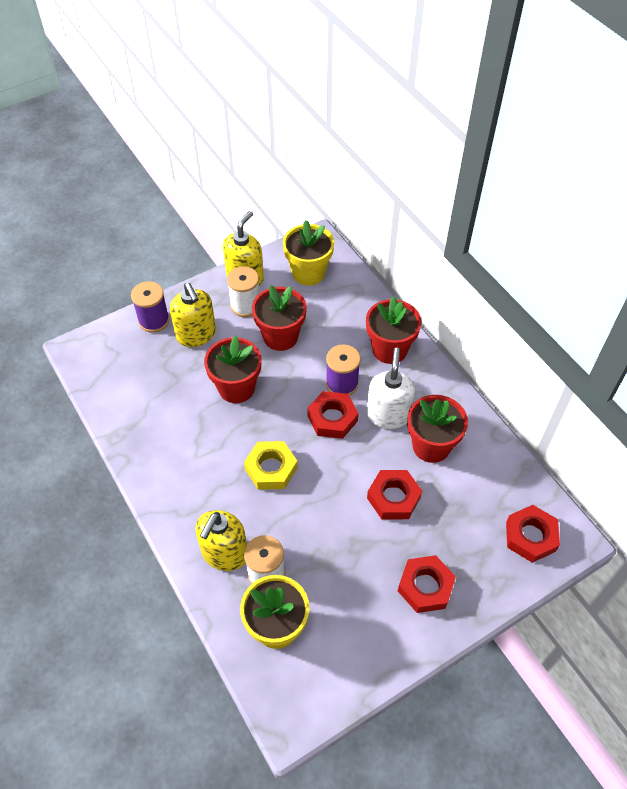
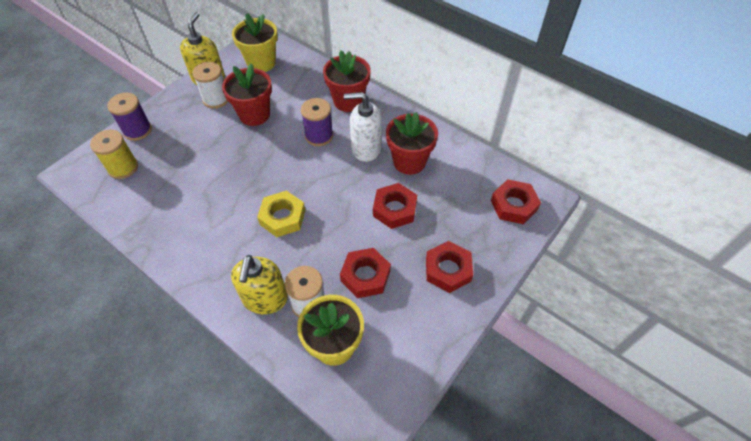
camera: 20 degrees left, 0 degrees up
(128, 360) = (123, 168): none -> yellow spool
(196, 334) = (180, 131): yellow soap dispenser -> none
(236, 388) = (230, 163): red flower pot -> none
(332, 418) = (321, 164): red nut -> red nut (365, 276)
(388, 414) = (366, 148): white soap dispenser -> white soap dispenser turned 75 degrees counterclockwise

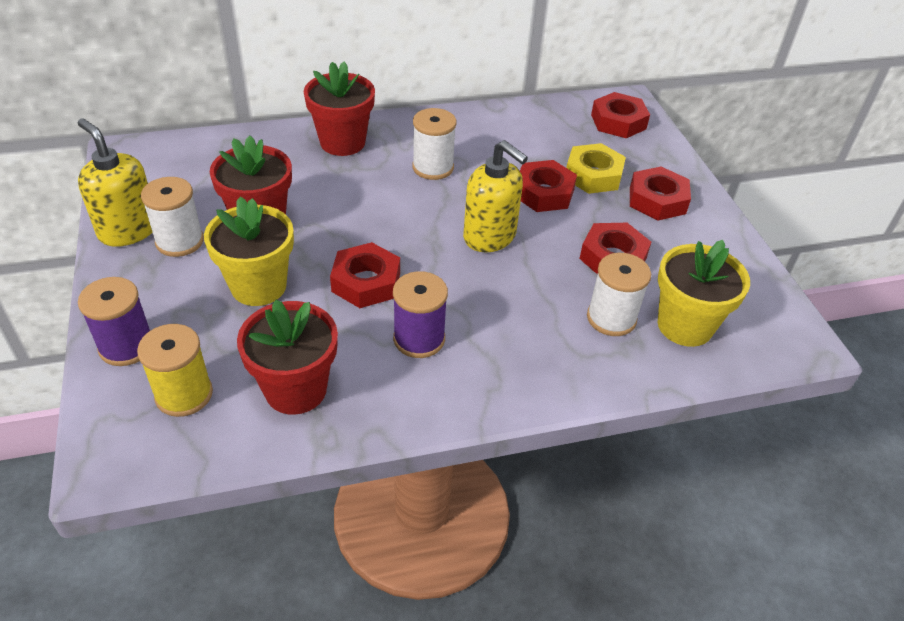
camera: 55 degrees left, 10 degrees down
(246, 180) = (366, 282): none -> red nut
(261, 63) = (172, 172): yellow flower pot -> yellow flower pot (258, 286)
(265, 299) = (573, 351): yellow soap dispenser -> yellow soap dispenser (490, 236)
(282, 217) = (463, 279): yellow nut -> yellow nut (593, 175)
(319, 136) = (368, 190): purple spool -> purple spool (419, 339)
(366, 148) = (433, 167): white soap dispenser -> white spool
(409, 162) = (489, 150): red flower pot -> red flower pot (296, 389)

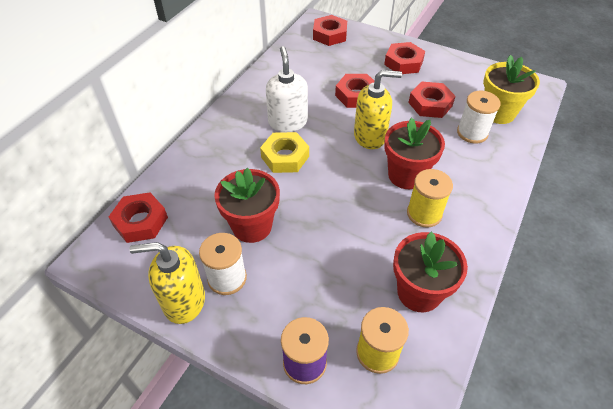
camera: 45 degrees left, 5 degrees up
(258, 286) = (313, 260): yellow flower pot -> none
(342, 142) = (219, 144): red flower pot -> red flower pot (406, 175)
(366, 282) = (357, 208): red nut -> red nut (140, 221)
(419, 339) = (424, 213): purple spool -> yellow spool
(433, 167) = (288, 122): white spool -> white soap dispenser
(593, 175) = (361, 70): yellow nut -> yellow nut (285, 157)

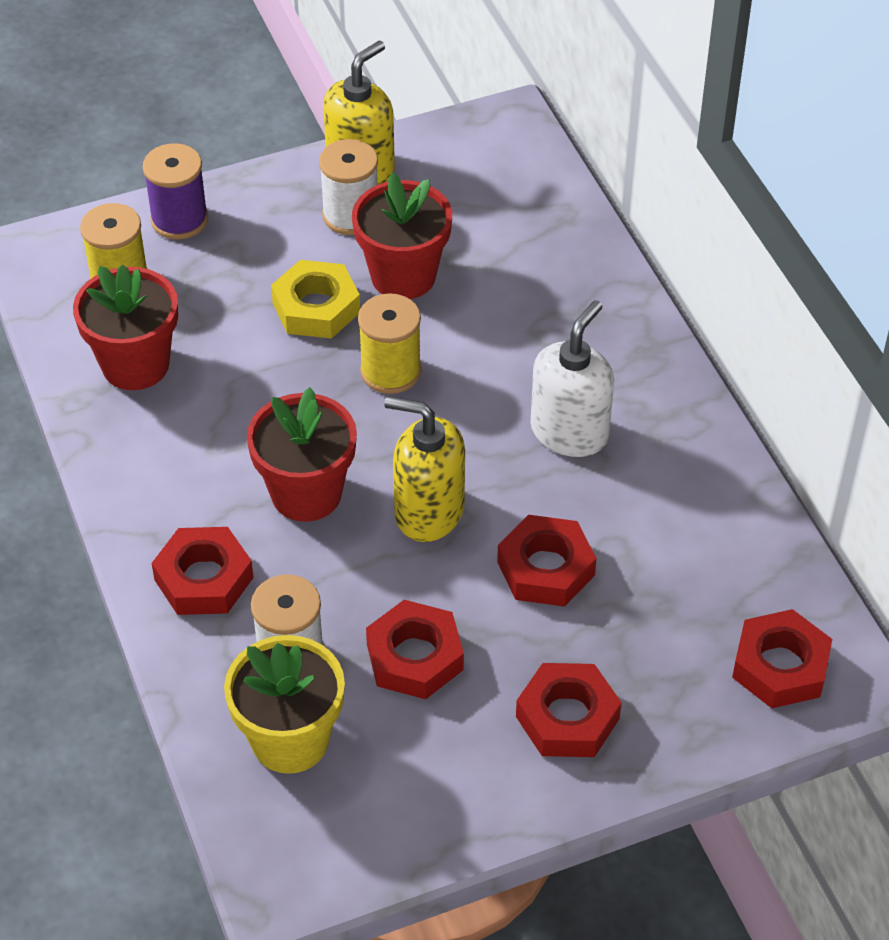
camera: 130 degrees right, 0 degrees up
(140, 221) = (525, 182): red nut -> red nut (204, 578)
(285, 157) = (493, 381): yellow nut -> yellow nut (316, 307)
(288, 122) = (570, 432): white soap dispenser -> white soap dispenser turned 90 degrees counterclockwise
(370, 136) = (428, 511): yellow soap dispenser -> yellow soap dispenser turned 75 degrees clockwise
(424, 213) = (224, 459): yellow spool -> yellow spool (390, 371)

